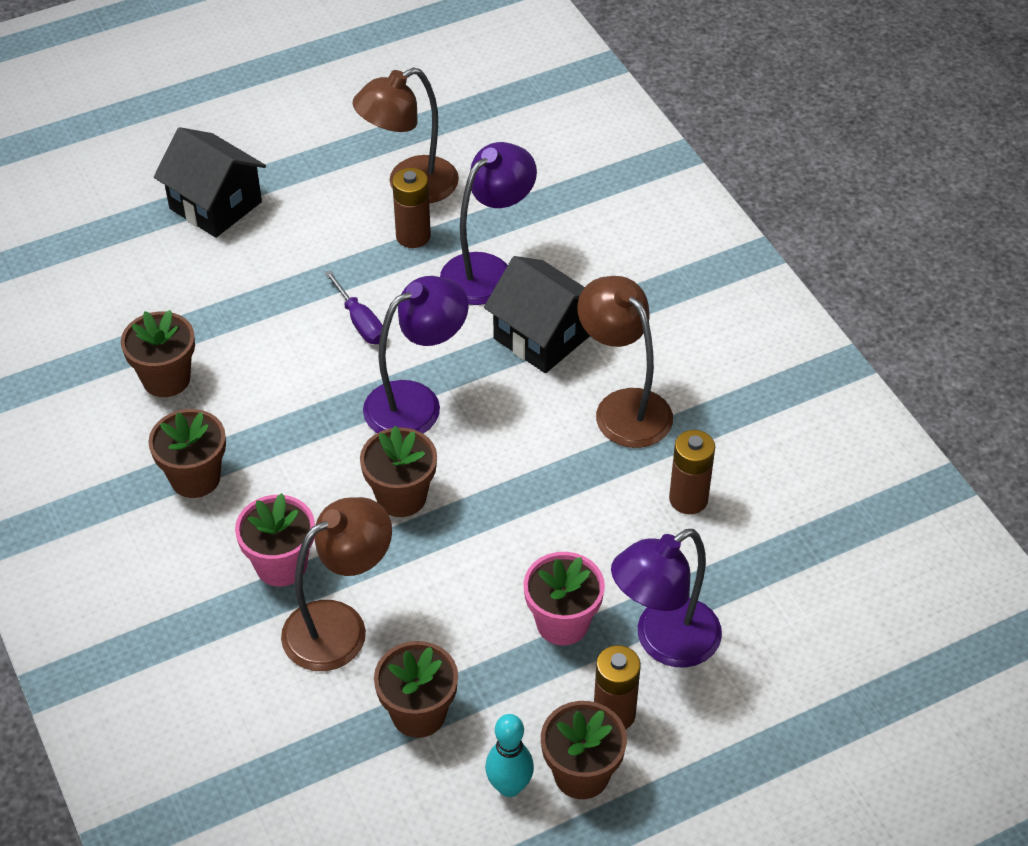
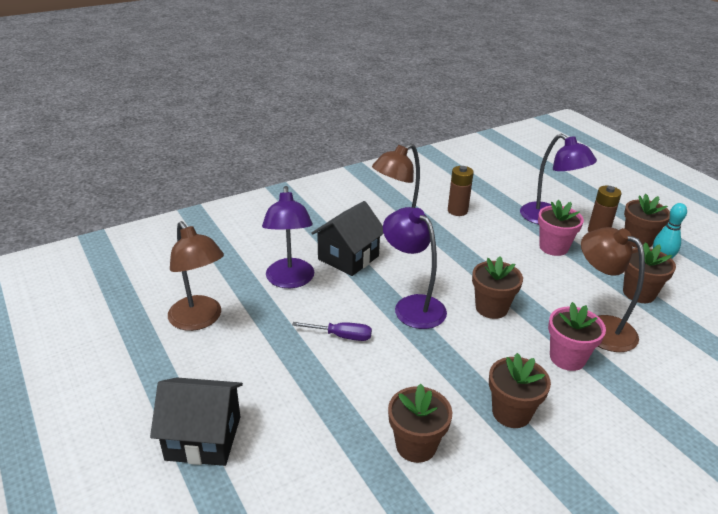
camera: 95 degrees left, 15 degrees down
(215, 205) = (203, 438): black house -> black house turned 60 degrees clockwise
(360, 322) = (342, 336): purple screwdriver -> purple screwdriver turned 45 degrees clockwise
(413, 236) = (254, 315): brown battery -> none
(487, 270) = (290, 280): purple lamp -> purple lamp turned 135 degrees counterclockwise

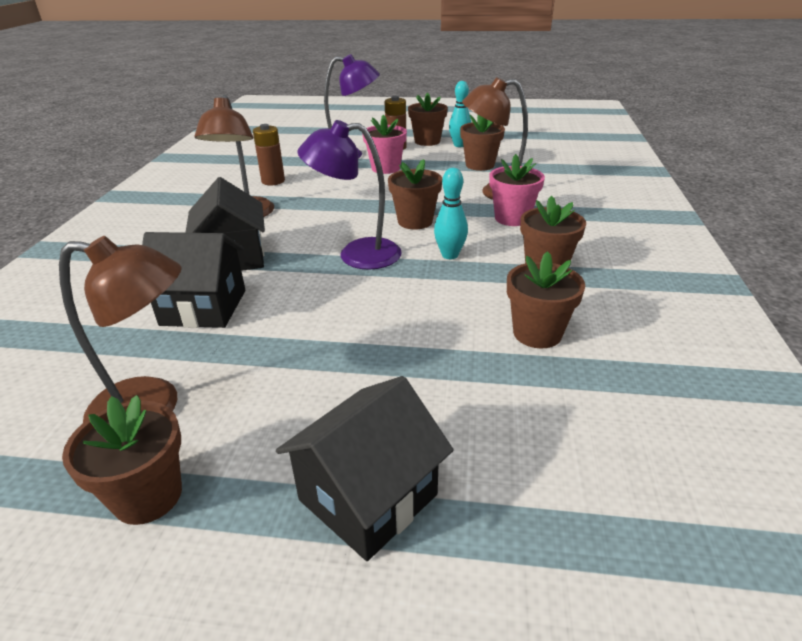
camera: 50 degrees left, 0 degrees up
(149, 359) = (148, 496): none -> brown flower pot
(290, 280) = (204, 307): purple lamp -> black house
(342, 336) = (340, 311): purple screwdriver -> none
(466, 351) = (450, 255): none -> turquoise bowling pin

